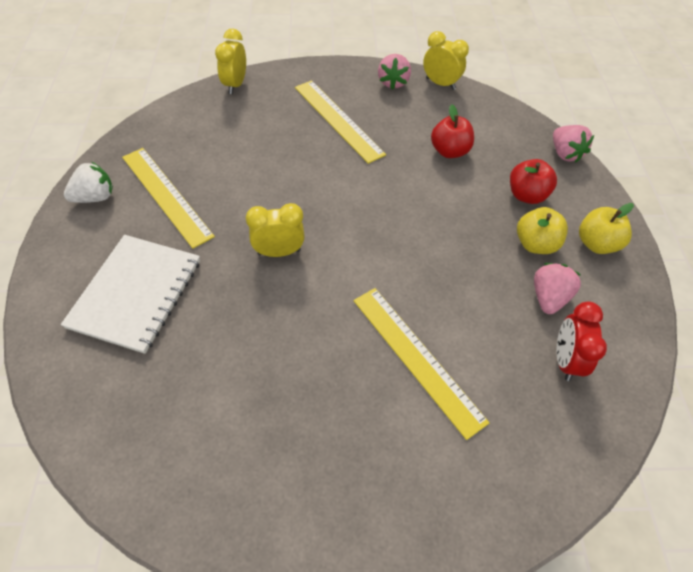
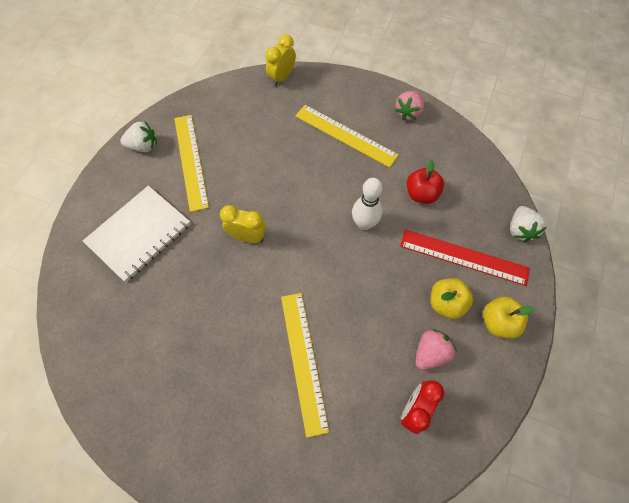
camera: 25 degrees right, 10 degrees up
(338, 120) = (345, 135): yellow ruler -> yellow ruler turned 45 degrees counterclockwise
(406, 197) = (364, 224): none -> white bowling pin
(440, 84) = (448, 126): yellow clock -> none
(526, 195) = (463, 257): red apple -> red ruler
(565, 154) = (520, 230): pink strawberry -> white strawberry

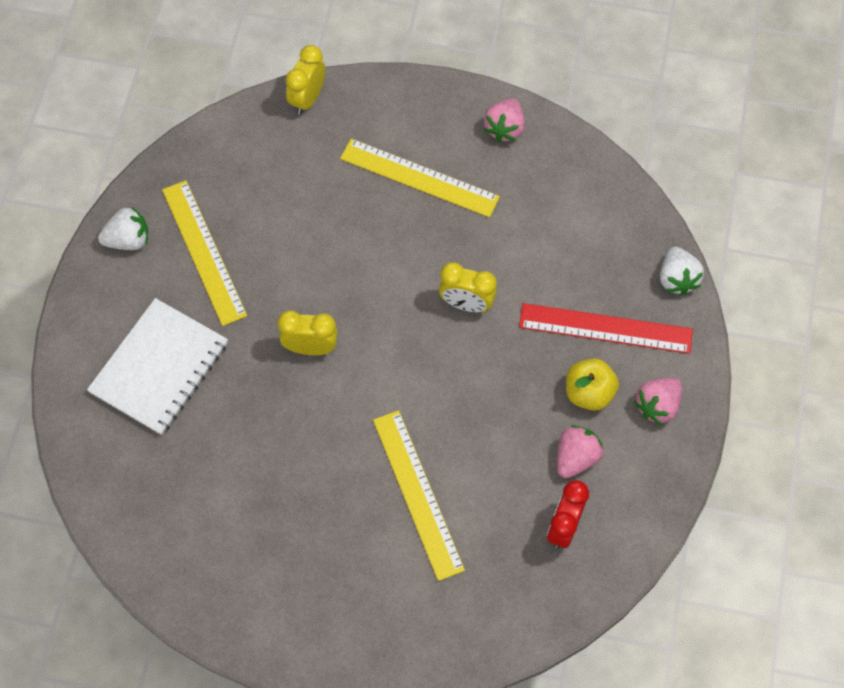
camera: 10 degrees left, 0 degrees up
(364, 224) = (466, 304): white bowling pin -> yellow clock
(421, 194) = (538, 249): red apple -> none
(498, 322) = (657, 406): yellow apple -> pink strawberry

